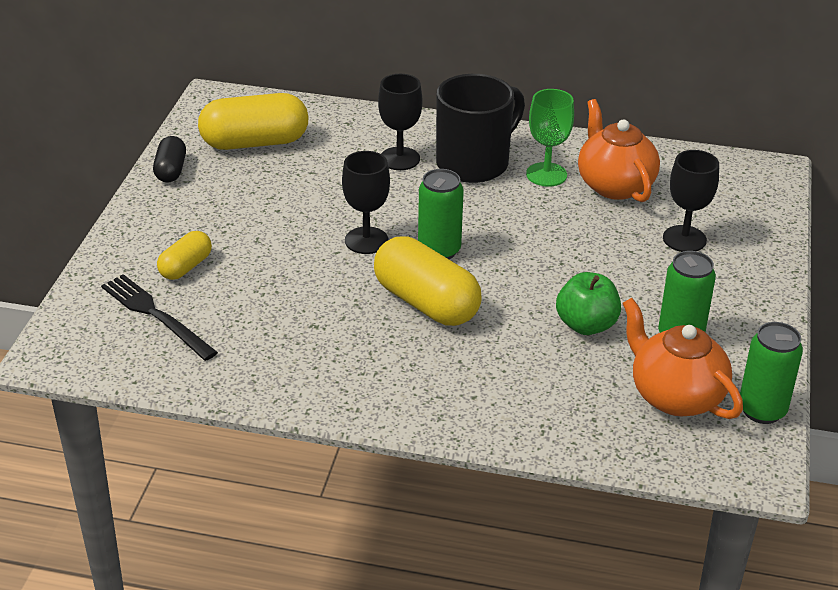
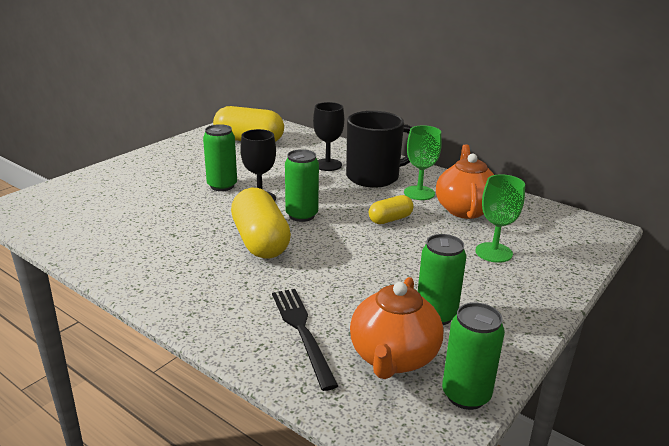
camera: 25 degrees right, 10 degrees down
(155, 315) = (88, 204): black fork -> black fork (302, 332)
(171, 170) = (187, 142): black capsule -> none
(185, 267) = (136, 186): yellow capsule -> yellow capsule (390, 219)
(298, 233) = (222, 186): none -> green can
(586, 325) = (364, 286): green apple -> none
(675, 396) = (393, 357): orange teapot -> orange teapot turned 150 degrees counterclockwise
(684, 239) = (493, 252): black goblet -> green goblet

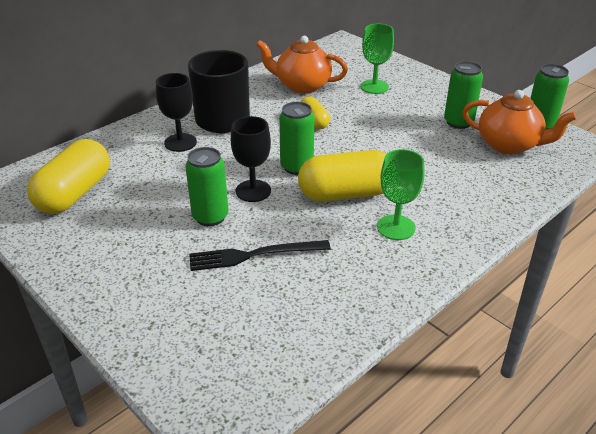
camera: 80 degrees left, 10 degrees up
(302, 332) = (486, 179): black fork -> black fork (254, 255)
(419, 193) = (265, 101): green goblet -> green goblet (396, 227)

